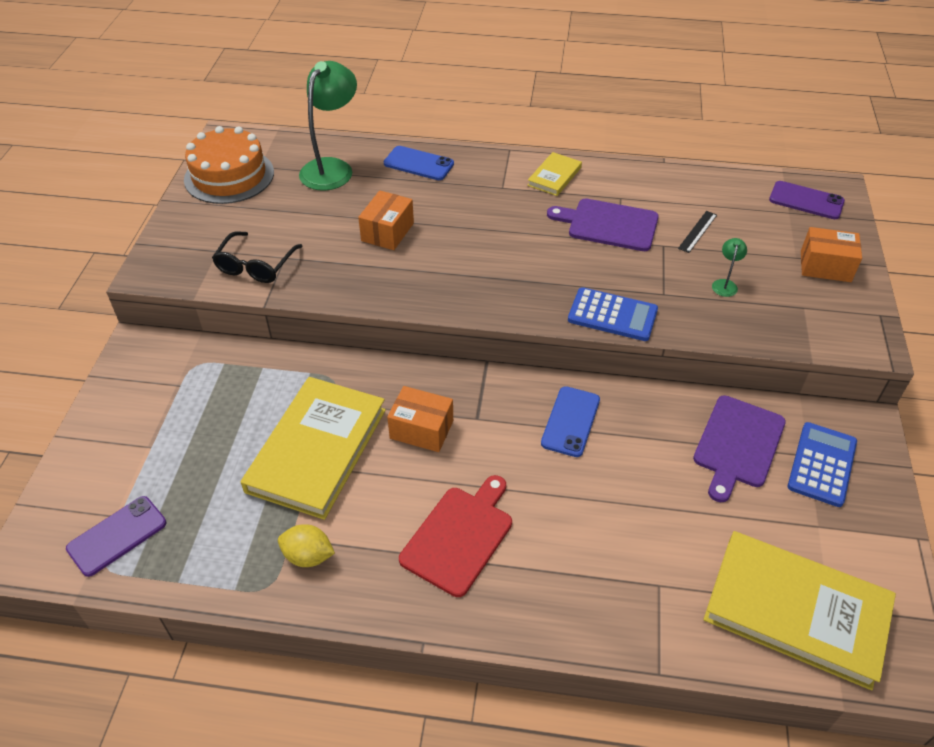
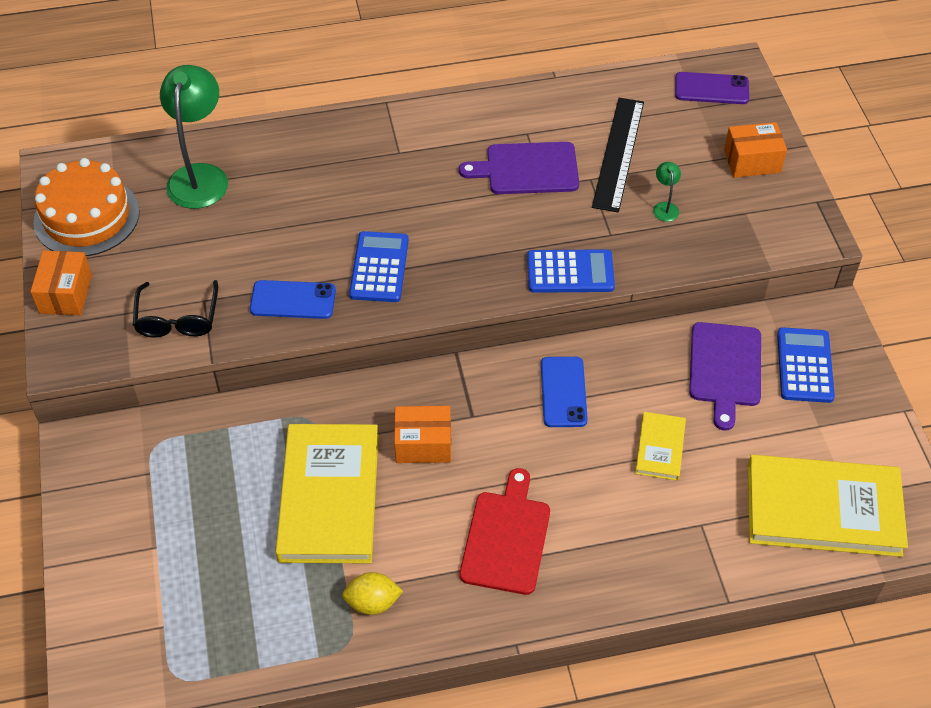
camera: 20 degrees left, 5 degrees up
(117, 536) = (173, 645): purple phone -> none
(387, 232) = (300, 239): orange box -> orange box (65, 294)
(418, 164) = (295, 146): blue phone -> blue phone (293, 300)
(442, 269) = (379, 267): none -> blue calculator
(554, 176) = (448, 124): yellow book -> yellow book (660, 448)
(697, 231) = (618, 153): black ruler -> black ruler, size x2.10

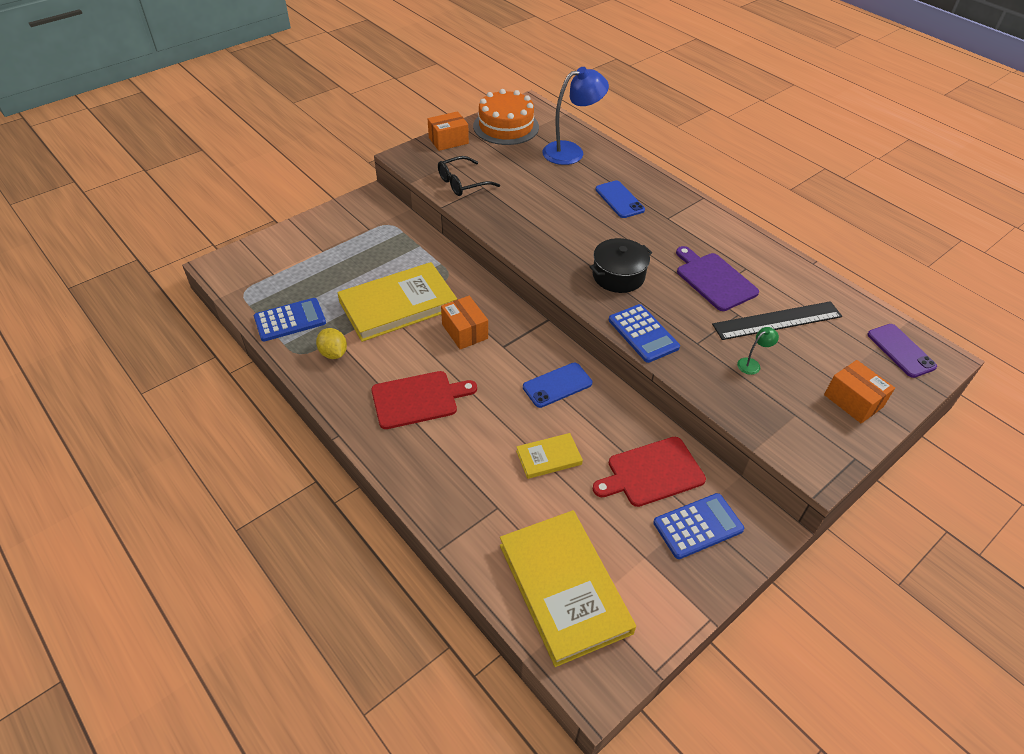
camera: 60 degrees right, 5 degrees down
(200, 176) = (571, 151): green lamp -> blue lamp
(293, 300) = (511, 219): blue phone -> blue phone (619, 199)
(379, 267) = (567, 244): blue calculator -> blue calculator (290, 320)
(466, 247) = (618, 276): none -> black pot
(725, 369) = (651, 473): purple cutting board -> red cutting board

